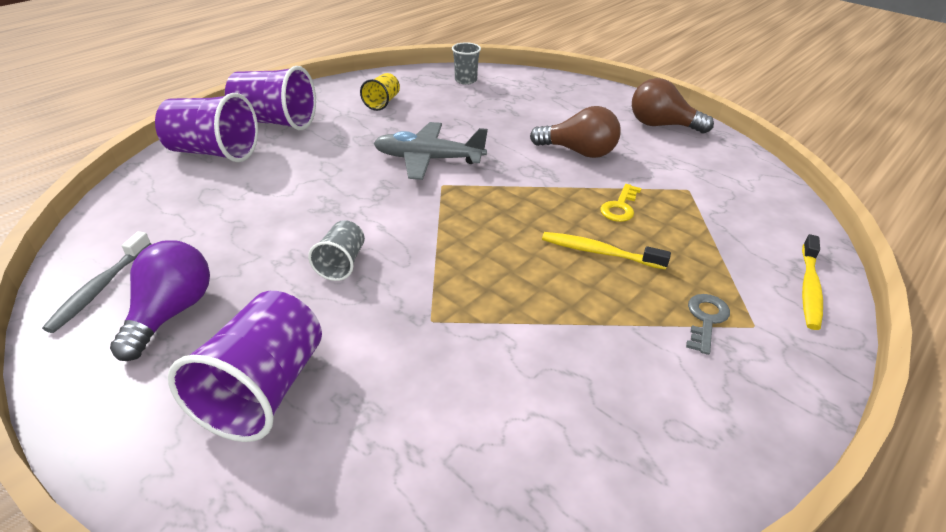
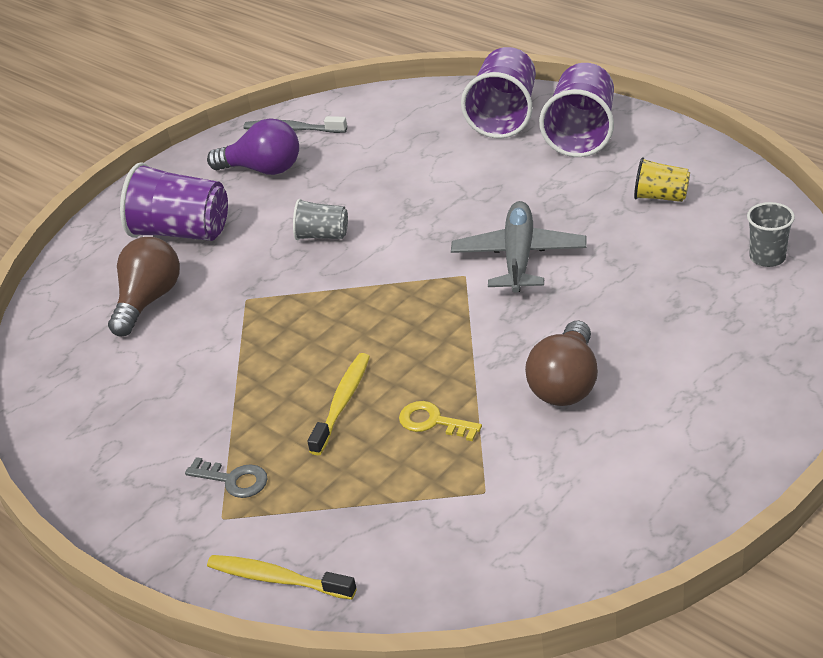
camera: 95 degrees right, 0 degrees up
(661, 125) = (677, 477): brown light bulb -> brown light bulb (149, 300)

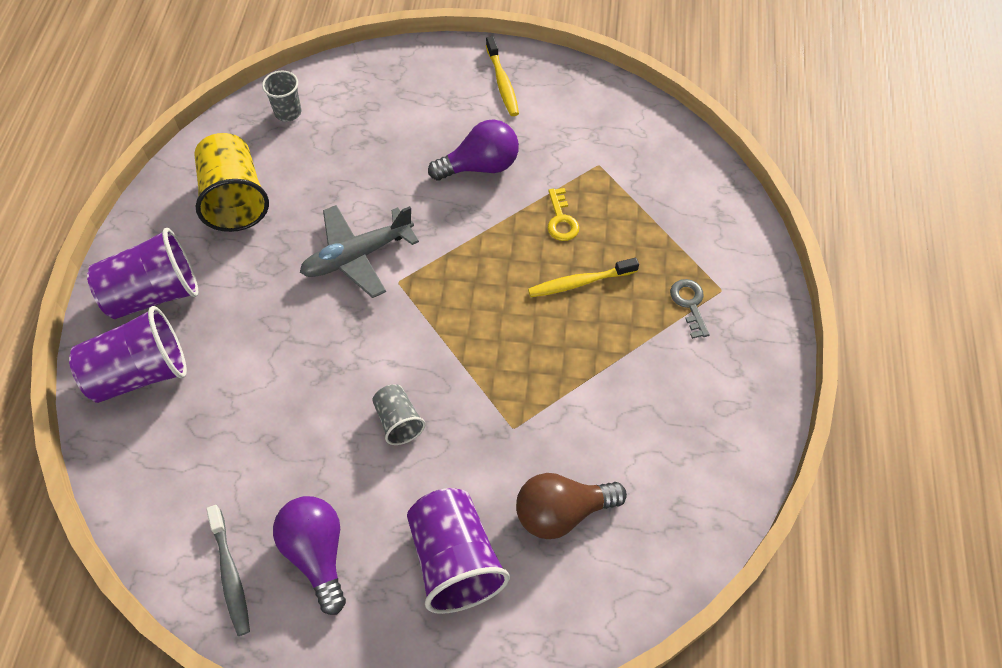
camera: 130 degrees left, 20 degrees up
(277, 579) = (737, 230): yellow toothbrush -> yellow toothbrush (502, 83)
(566, 384) = (480, 166): brown light bulb -> purple light bulb
(661, 197) = (235, 199): yellow cup -> yellow cup, size x1.85

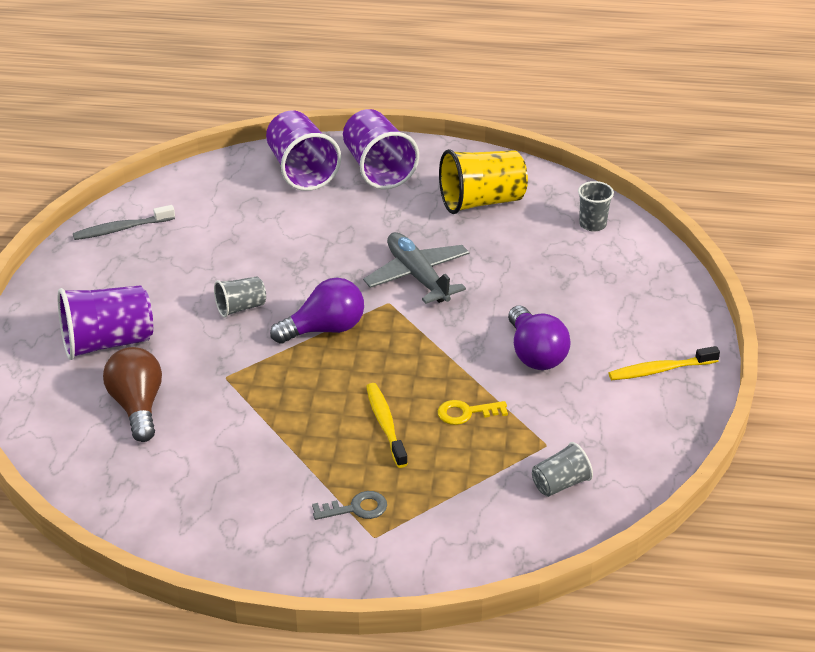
camera: 90 degrees right, 20 degrees down
(317, 553) = (129, 269): purple light bulb -> purple light bulb (325, 329)
(645, 158) = (560, 484): none -> grey cup

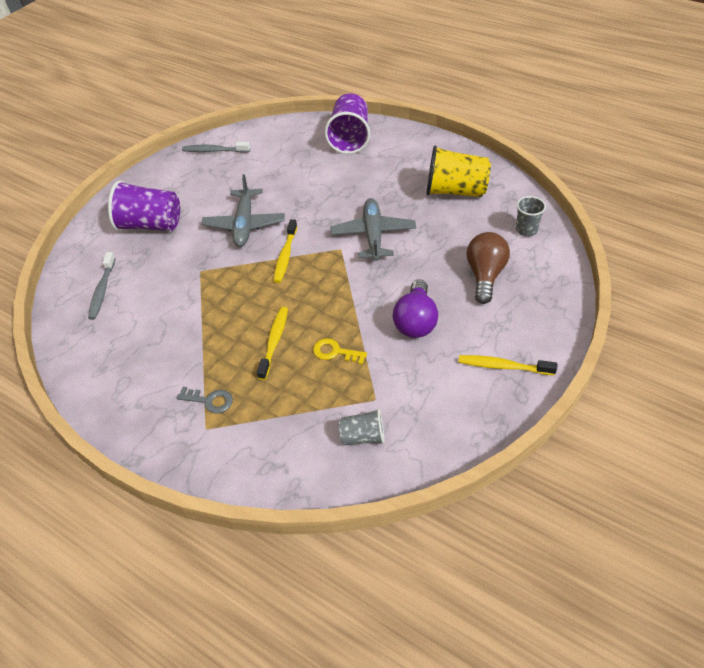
camera: 30 degrees right, 10 degrees up
(107, 437) = (102, 290): none -> grey toothbrush
(137, 406) = (135, 274): brown light bulb -> brown light bulb (485, 275)
(241, 307) = (244, 224): grey cup -> grey plane
(325, 329) = (285, 256): purple light bulb -> yellow toothbrush
(378, 169) = (400, 149): purple cup -> none

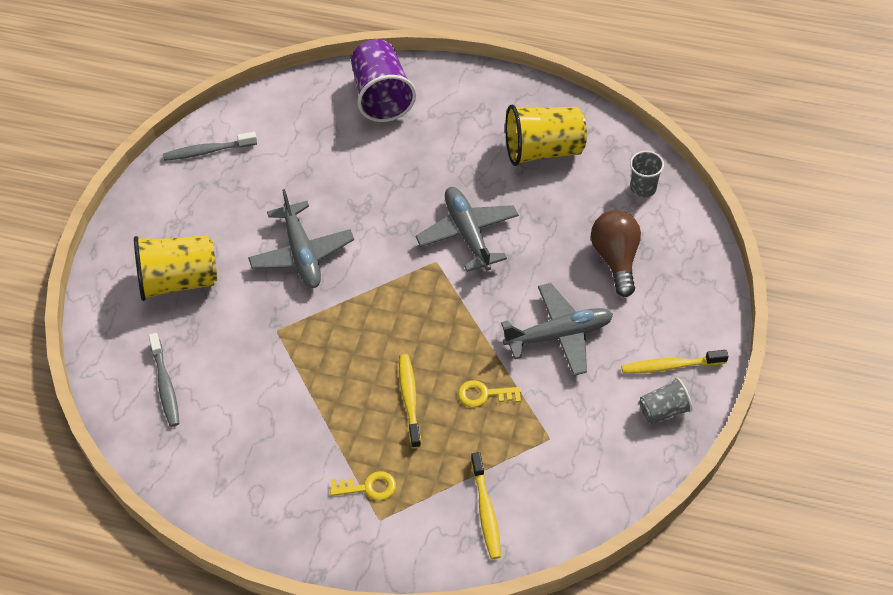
camera: 20 degrees left, 5 degrees up
(151, 225) = (179, 281): purple cup -> yellow cup
(210, 400) = (368, 487): grey key -> yellow key
(285, 256) = (373, 286): yellow toothbrush -> yellow toothbrush (486, 511)
(363, 436) = (553, 482): grey cup -> grey cup (663, 410)
(415, 321) = (559, 335): purple light bulb -> grey plane

